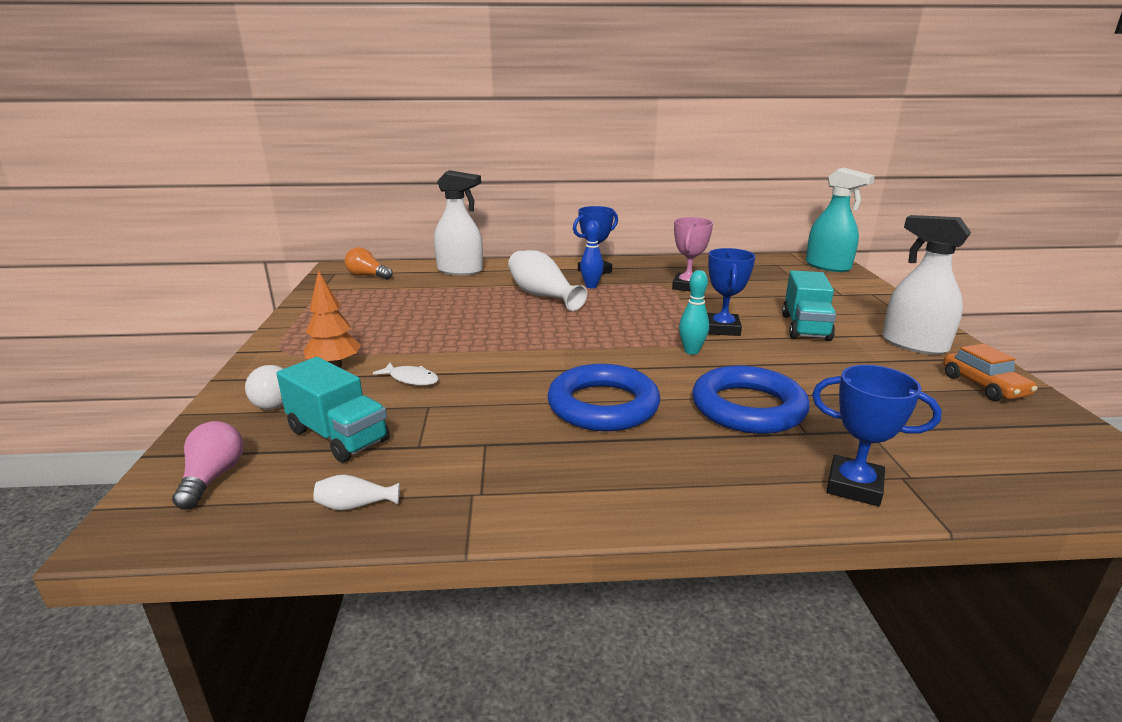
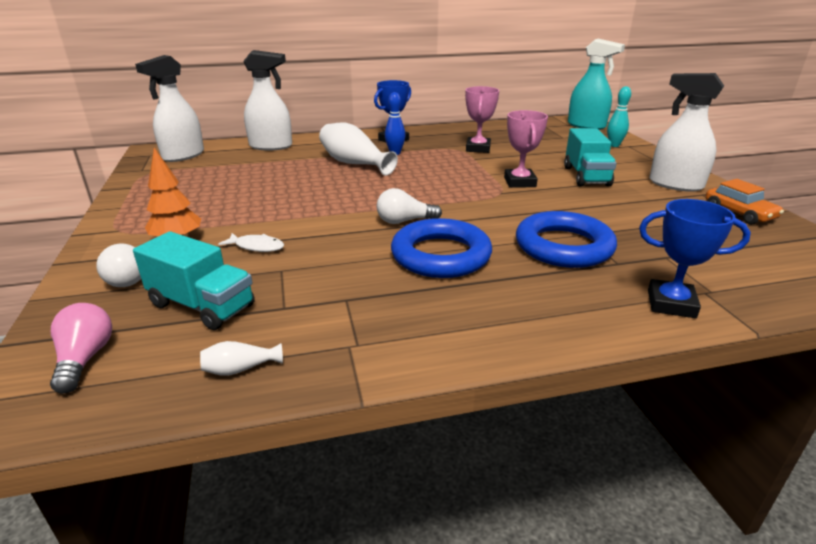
camera: 10 degrees left, 5 degrees up
(367, 276) = (183, 155): orange light bulb -> white spray bottle
(576, 364) = (404, 221): none -> white light bulb
(691, 351) = (500, 203): turquoise bowling pin -> turquoise bowling pin (614, 145)
(722, 329) = (519, 182): blue trophy -> pink trophy

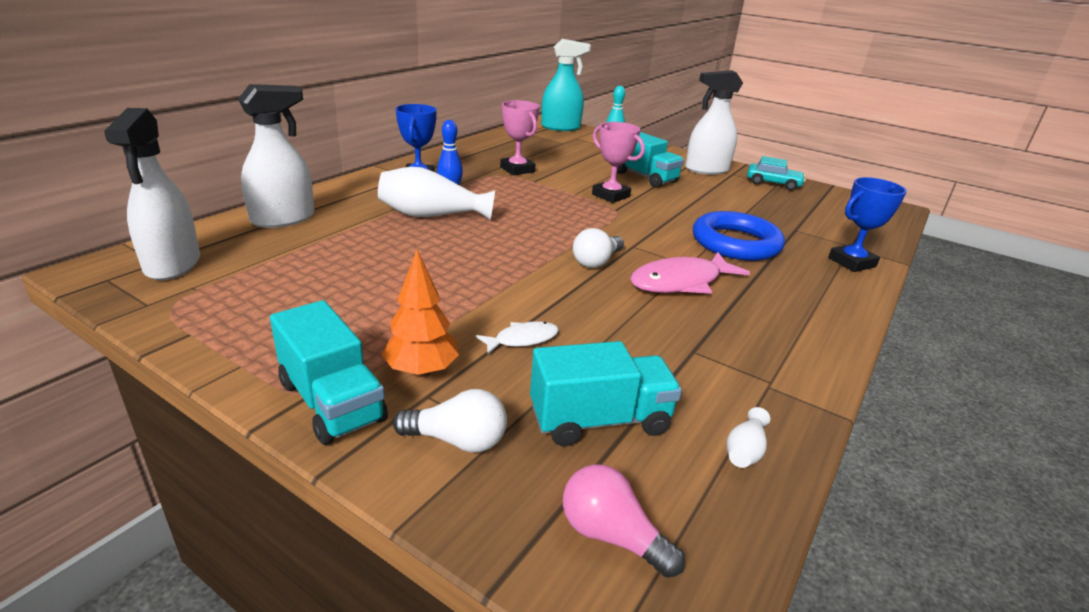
camera: 45 degrees left, 0 degrees up
(117, 237) = (332, 402): none -> turquoise truck
(441, 255) = (680, 282): blue ring -> pink fish
(739, 213) = (773, 183): orange car -> turquoise car

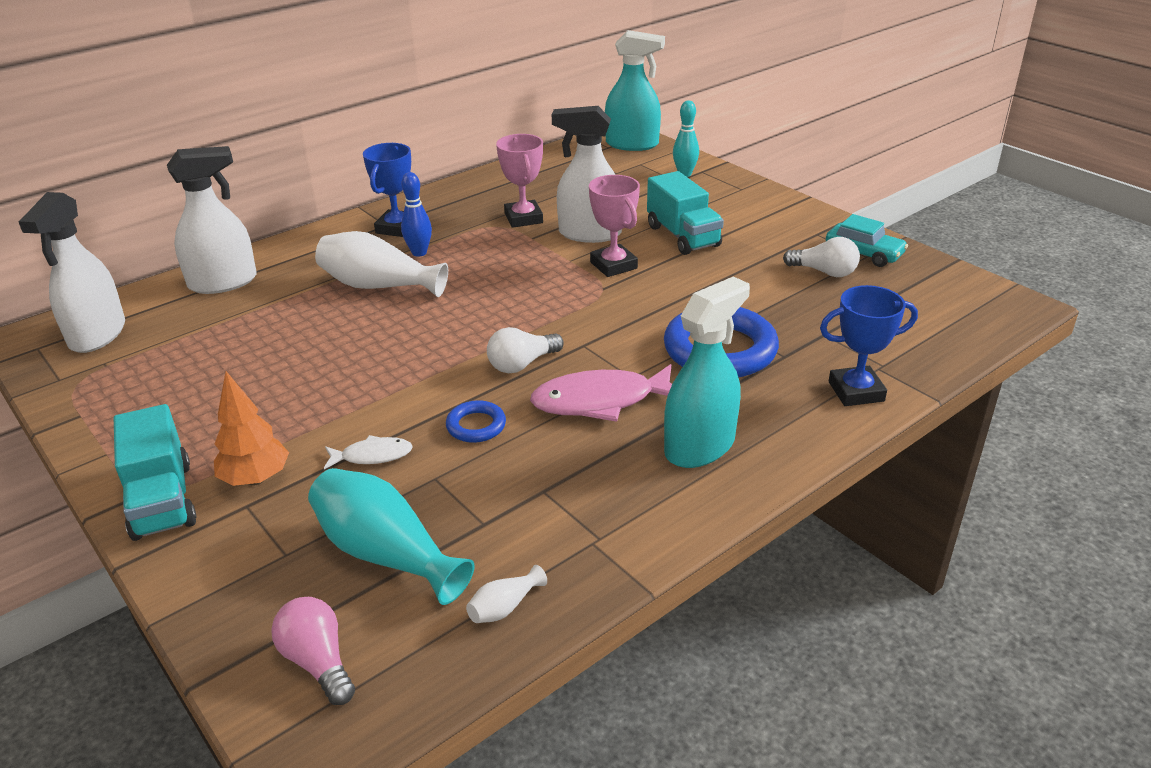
camera: 20 degrees right, 5 degrees up
(457, 440) = (245, 554): white light bulb -> white light bulb (824, 272)
(596, 308) = (476, 426): none -> blue ring
(599, 420) = (386, 554): turquoise truck -> turquoise vase
(706, 170) = (783, 225): white spray bottle -> white spray bottle (589, 234)
(783, 306) = (700, 446): none -> turquoise spray bottle

